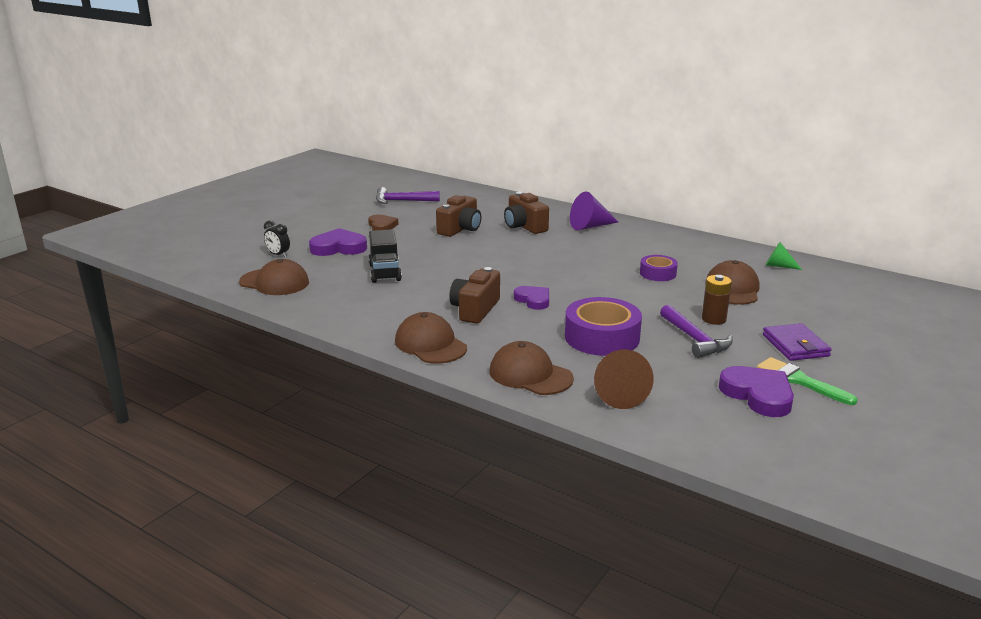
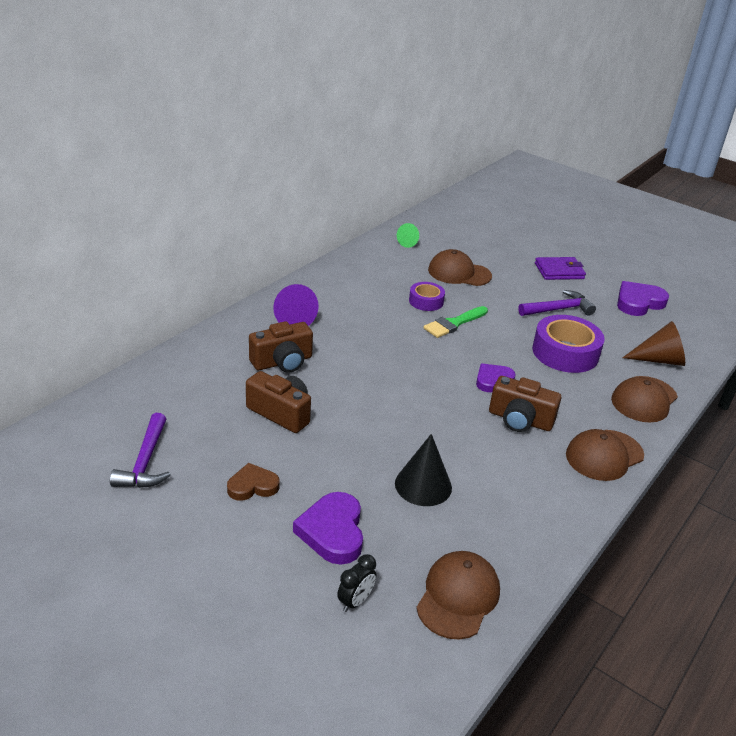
camera: 90 degrees left, 10 degrees up
(385, 272) = (423, 485): black truck -> black cone
(713, 319) = (520, 294): brown battery -> none
(799, 380) = (612, 282): green brush -> green brush (454, 323)

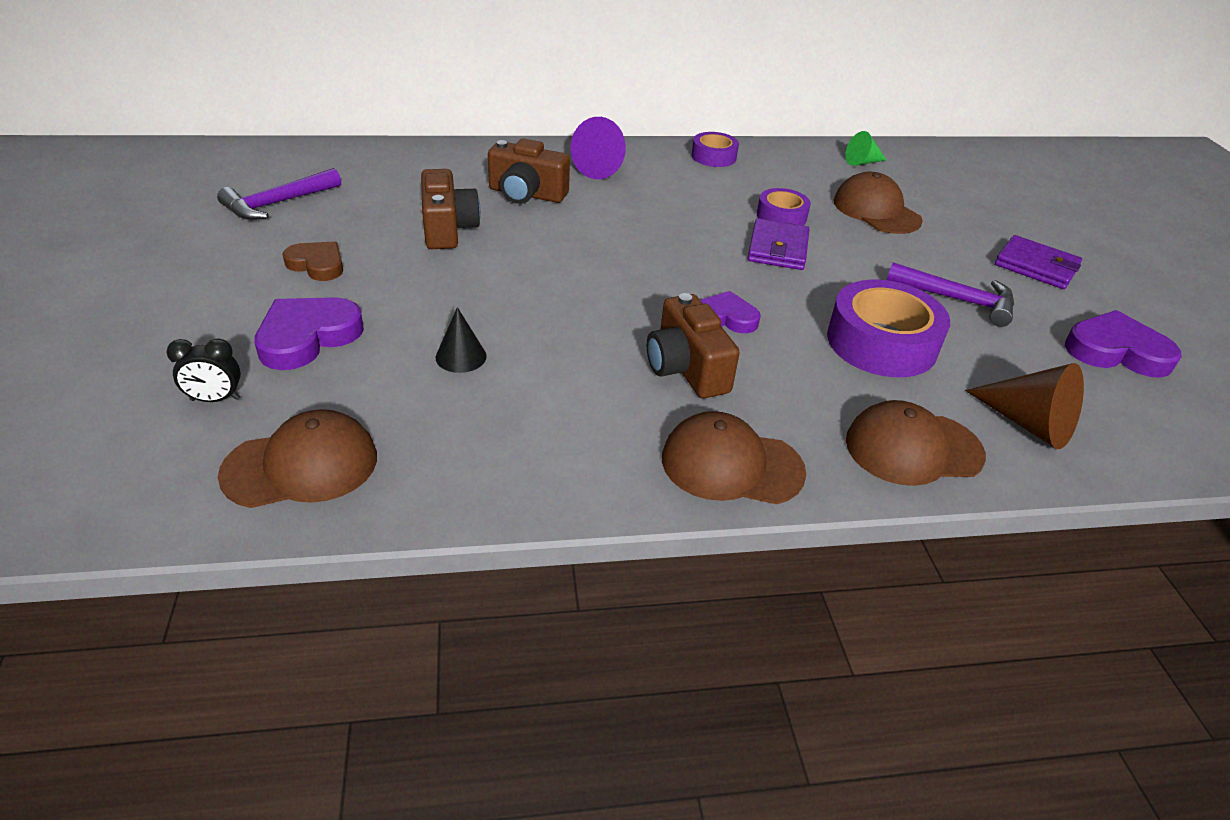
camera: 45 degrees right, 5 degrees up
(336, 277) = (713, 157): none -> purple tape
(423, 485) = (461, 356): black cone -> black cone, size x0.62
(454, 323) = (777, 249): green brush -> purple wallet

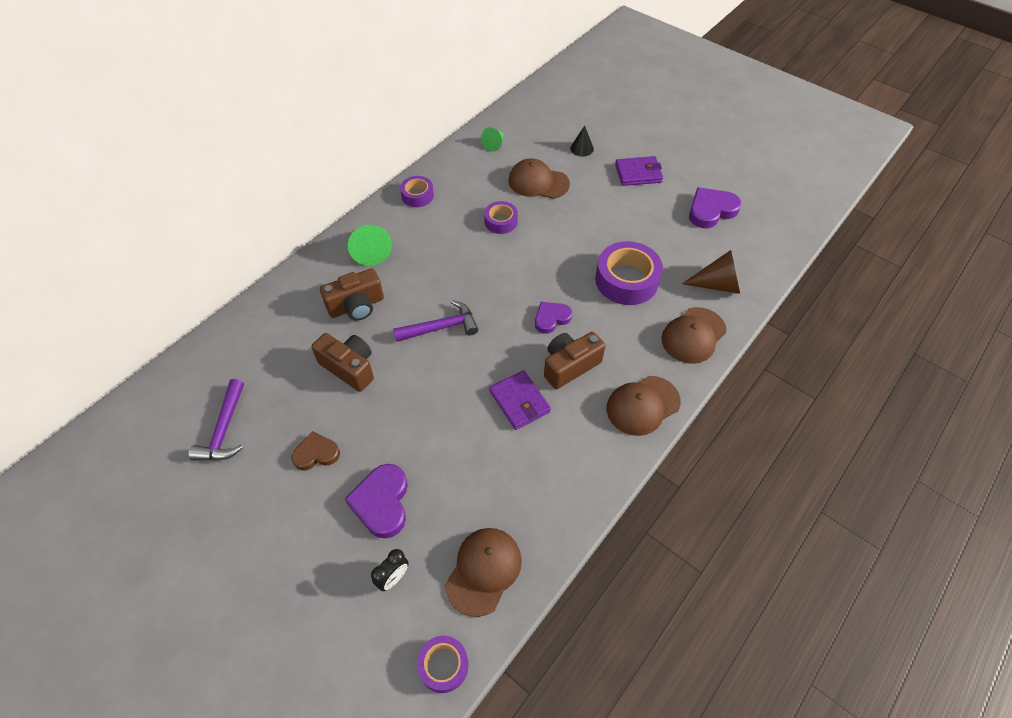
camera: 40 degrees left, 15 degrees up
(126, 509) = (443, 665): none -> purple tape
(461, 356) = (469, 447): black cone -> black cone (582, 148)
(603, 167) = (370, 250): purple cone -> green cone
(686, 368) = (570, 366): brown camera -> brown camera turned 120 degrees clockwise
(777, 249) = (524, 249): purple wallet -> purple wallet (519, 401)
(958, 300) = (629, 224): purple hammer -> purple hammer (441, 327)

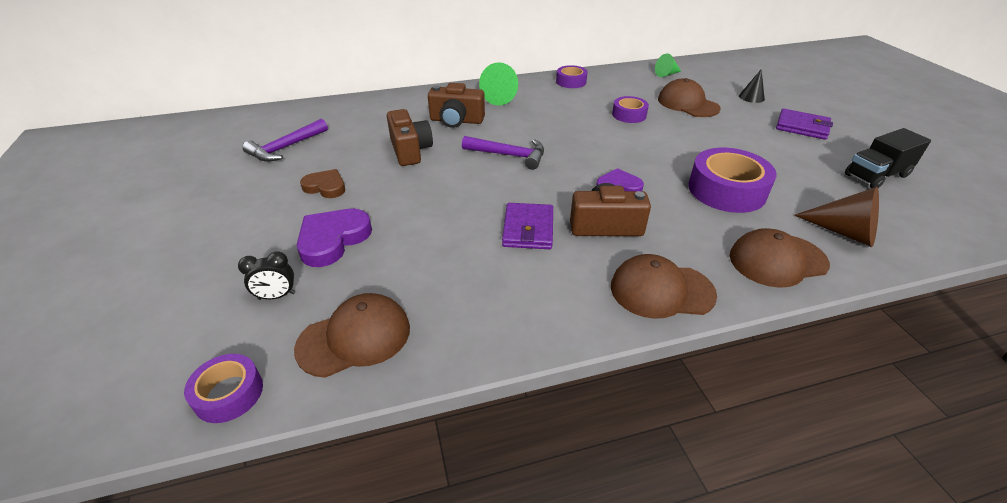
camera: 35 degrees right, 15 degrees down
(711, 210) = (876, 175): purple heart -> black truck

